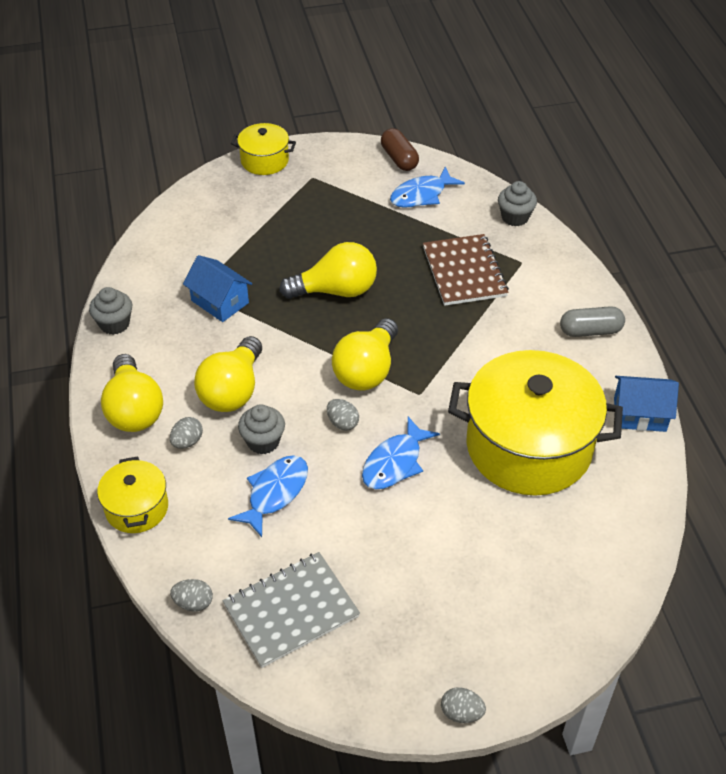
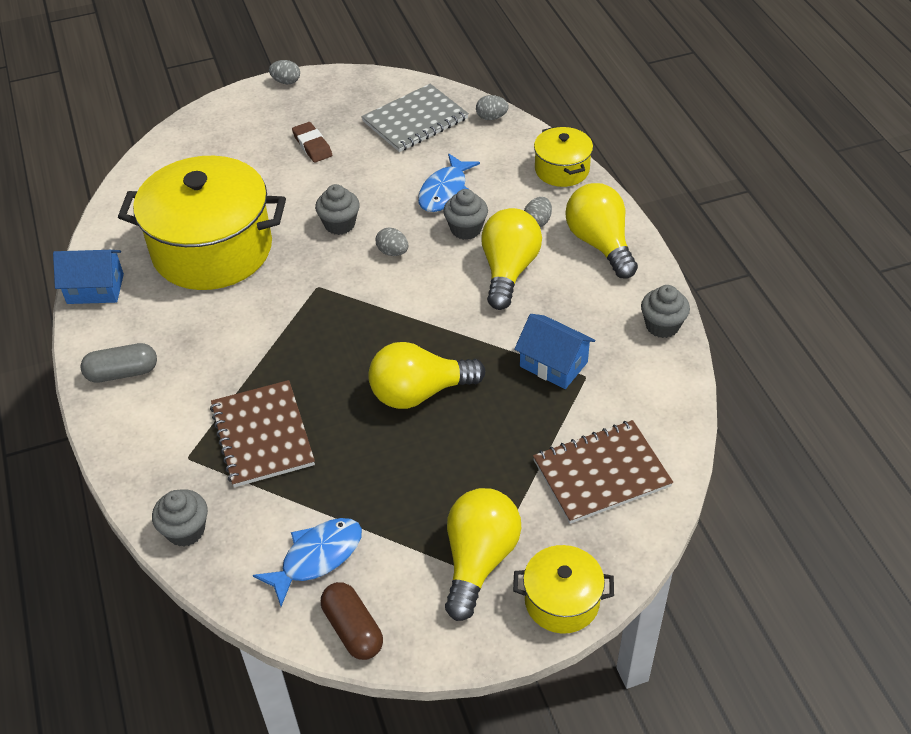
camera: 175 degrees right, 0 degrees up
(212, 224) = (601, 473): none -> brown notebook
(367, 370) = (373, 304): yellow light bulb -> yellow light bulb (479, 560)
(395, 462) = (339, 224): blue fish -> grey cupcake
(424, 582) = (312, 145): none -> brown eraser

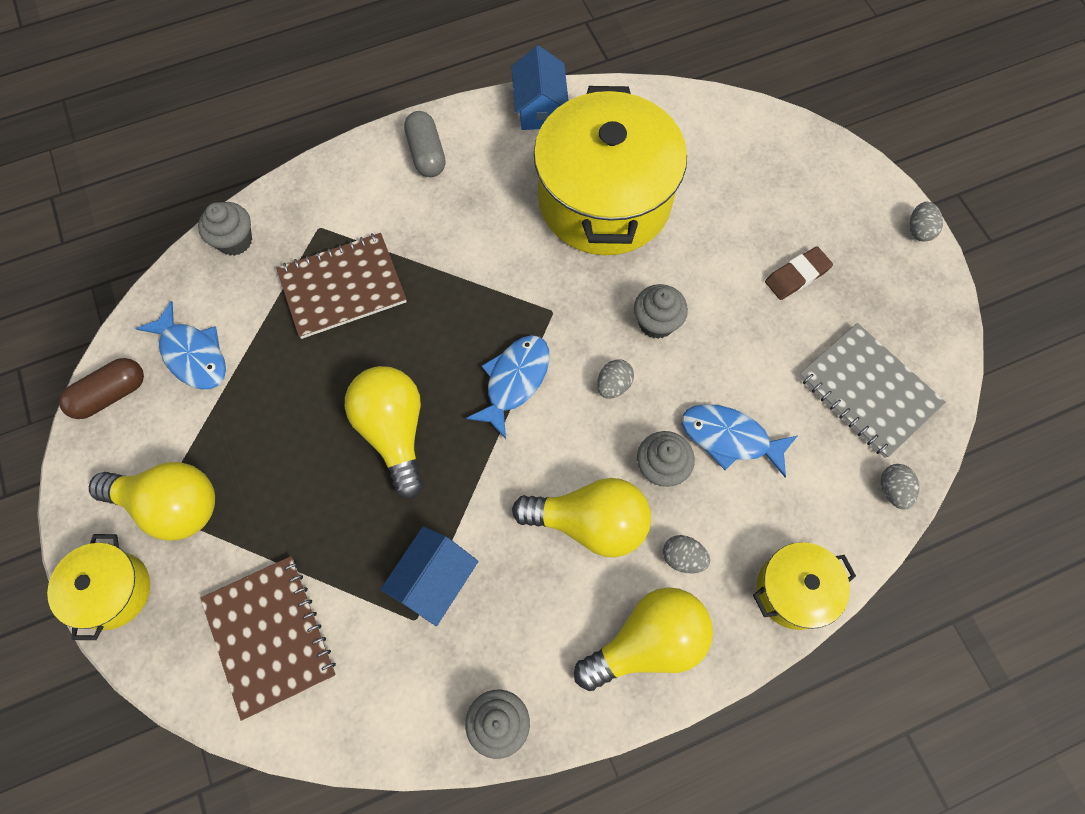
camera: 85 degrees right, 20 degrees up
(381, 312) = (514, 381): none -> blue fish

